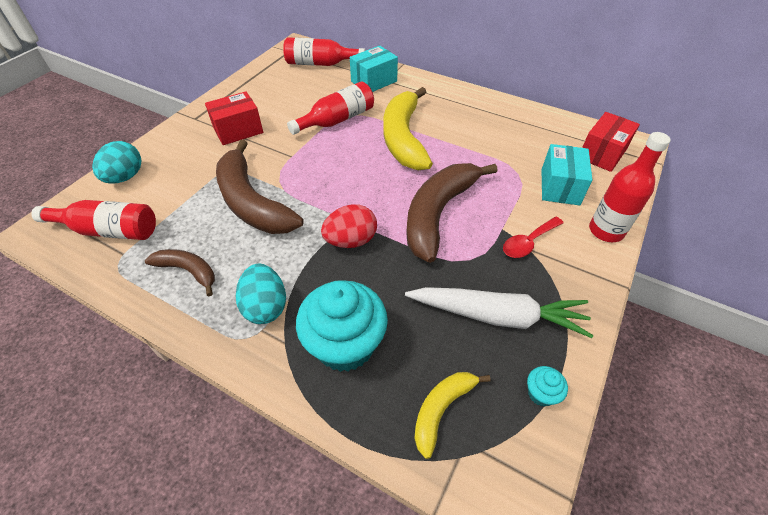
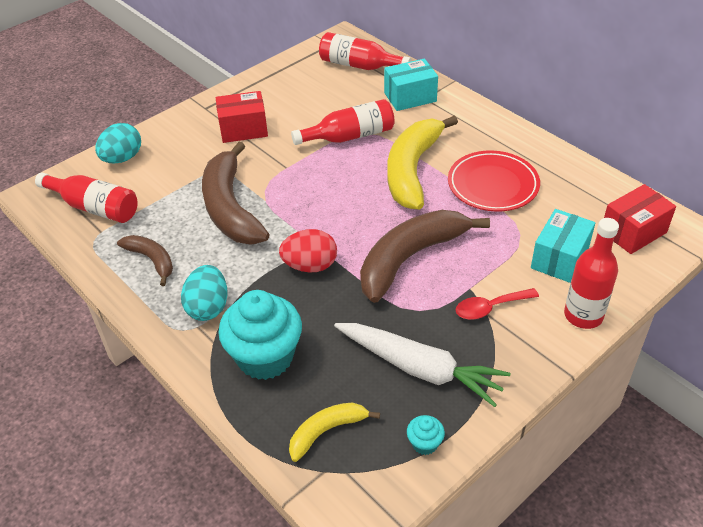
camera: 20 degrees right, 5 degrees down
(475, 138) = (493, 185): none -> red plate

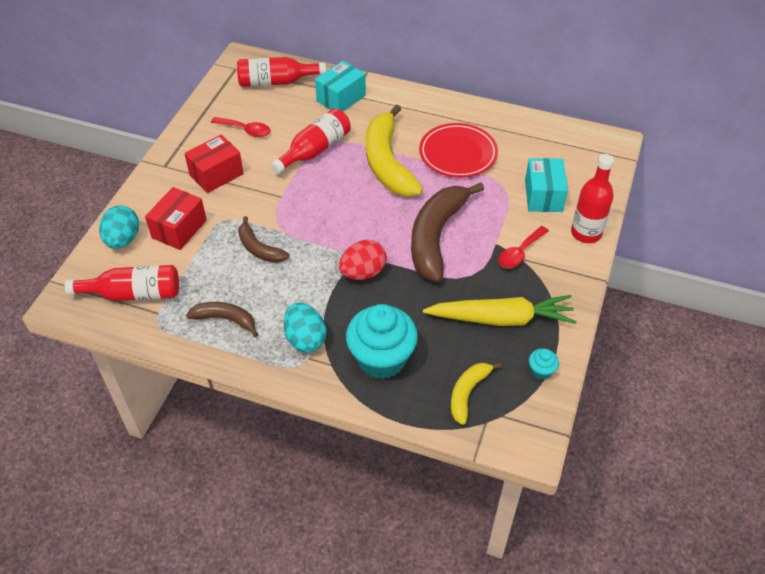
camera: 30 degrees left, 5 degrees up
(230, 207) = (259, 248): brown banana -> brown banana, size x0.52
(299, 99) = (246, 130): none -> red spoon
(420, 368) = (501, 318): white carrot -> yellow carrot
(633, 232) = (580, 156): red box -> red box (179, 229)

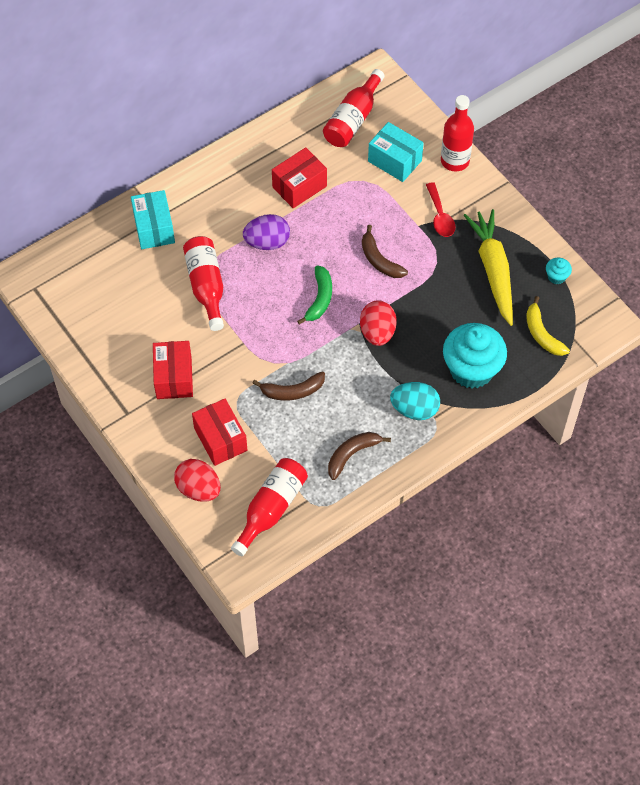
camera: 55 degrees left, 10 degrees up
(123, 240) = (198, 489): turquoise egg -> red egg
(246, 130) = (133, 325): red spoon -> none
(276, 82) = (85, 265): red bottle -> red bottle (353, 119)
(363, 219) = (319, 299): none -> green banana
(387, 162) = (267, 242): yellow banana -> purple egg
(436, 236) = (379, 260): brown banana -> brown banana, size x0.52
(458, 154) = (299, 187): red plate -> red box
(501, 318) = (493, 270): yellow carrot -> yellow carrot turned 45 degrees counterclockwise

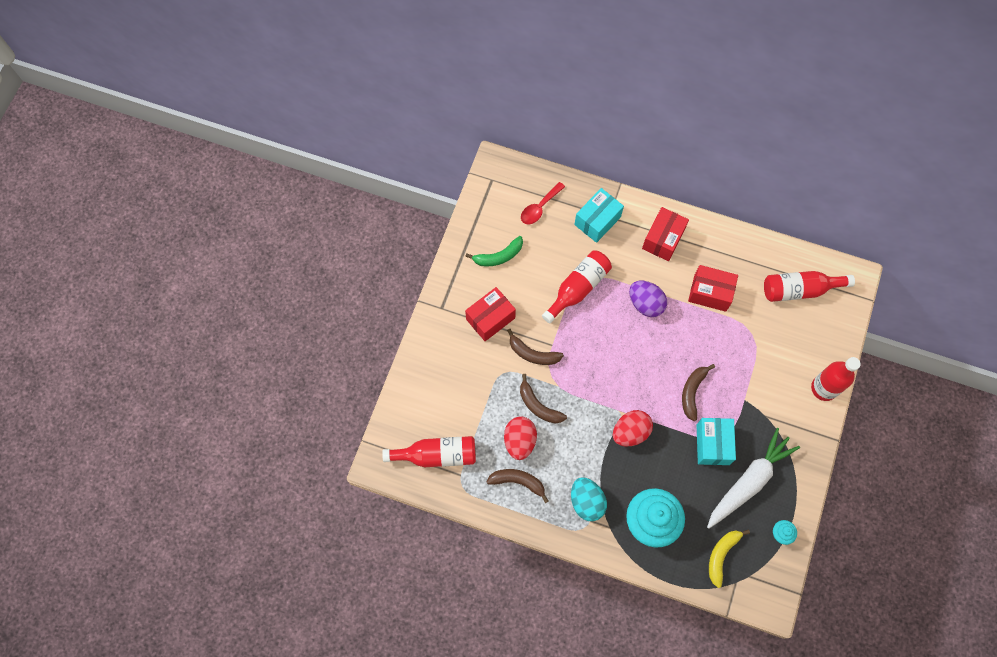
camera: 55 degrees right, 10 degrees up
(198, 489) = (418, 395): red egg -> red egg (519, 441)
(220, 439) = (465, 383): red box -> red box (663, 239)
(238, 364) = (532, 353): none -> brown banana
(319, 299) = (627, 372): green banana -> green banana (498, 256)
(394, 161) = (787, 344): turquoise box -> turquoise box (712, 444)
(440, 216) = (765, 410): red spoon -> red spoon (539, 208)
(493, 270) = (749, 481): yellow carrot -> white carrot

